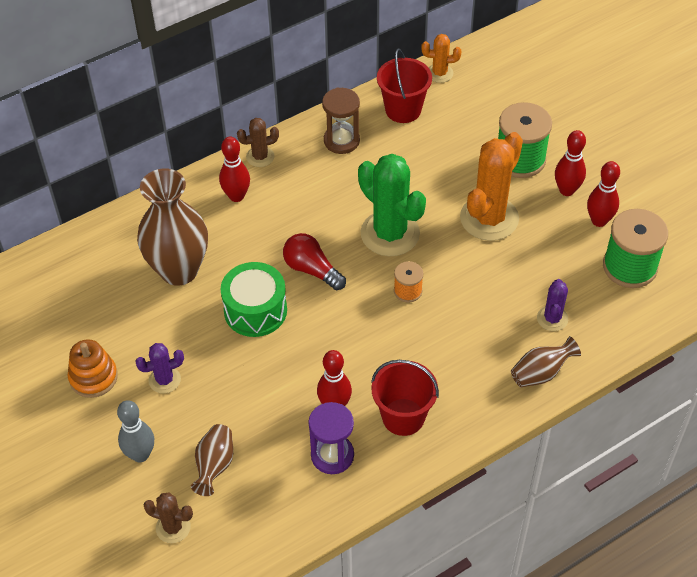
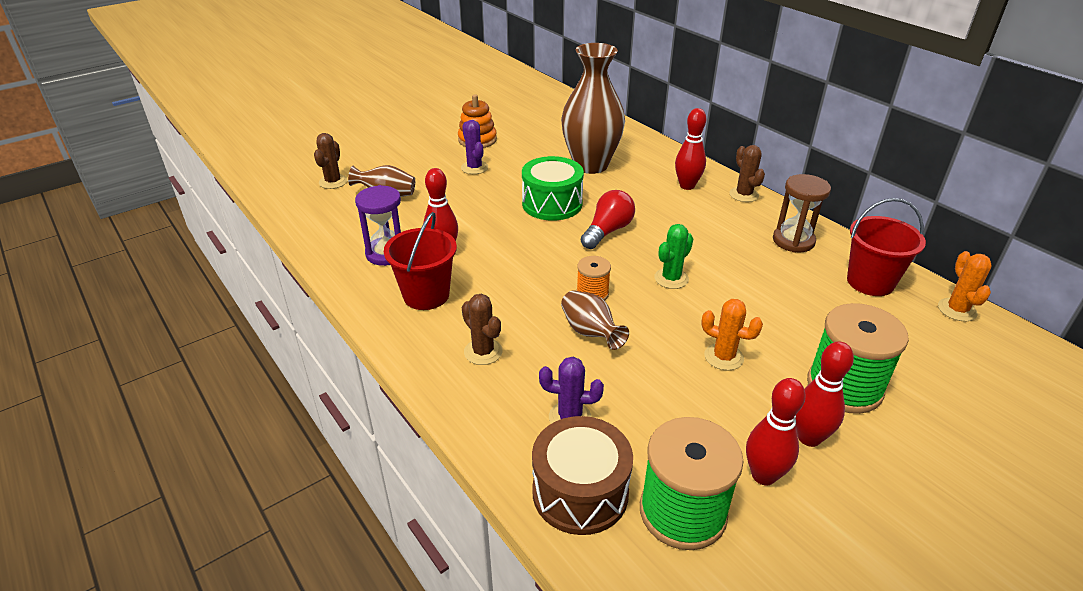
camera: 85 degrees right, 15 degrees down
(140, 454) = (403, 163): grey bowling pin -> none
(390, 233) = (671, 278): green cactus -> green cactus, size x0.50
(481, 372) = (483, 352): none -> brown cactus
(489, 218) = (723, 357): orange cactus -> orange cactus, size x0.50
(541, 373) = (481, 405): brown vase -> brown vase (590, 333)
(618, 318) = (580, 492): none -> brown drum

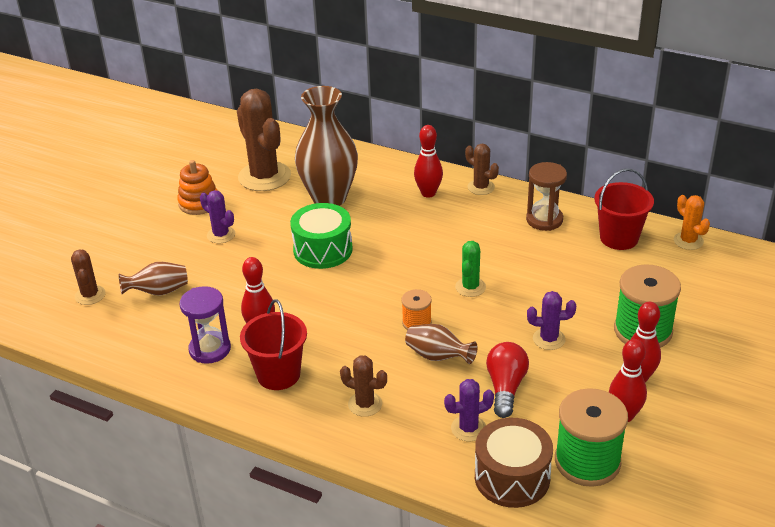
camera: 25 degrees left, 0 degrees up
(547, 135) = (264, 176): none -> brown cactus
(607, 231) = (390, 261): red light bulb -> red light bulb (505, 387)
(723, 357) = (549, 339): orange cactus -> purple cactus

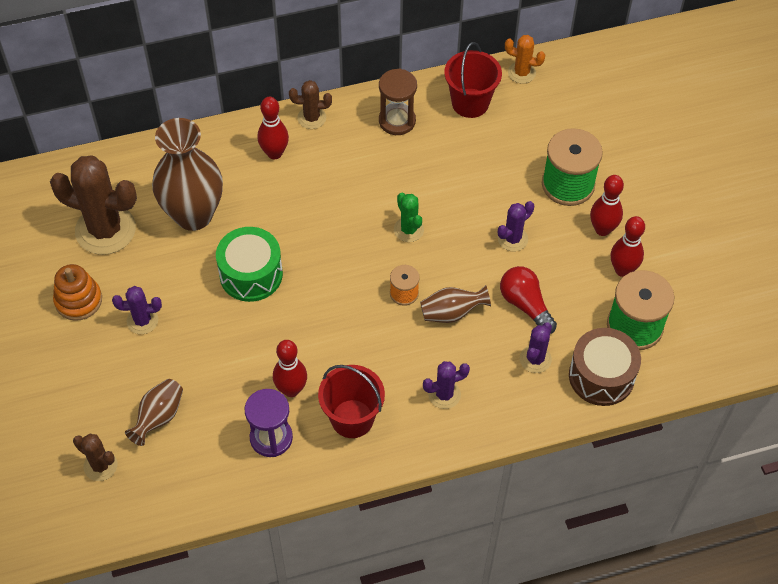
camera: 45 degrees left, 20 degrees up
(365, 404) = (444, 394): brown cactus -> purple cactus

